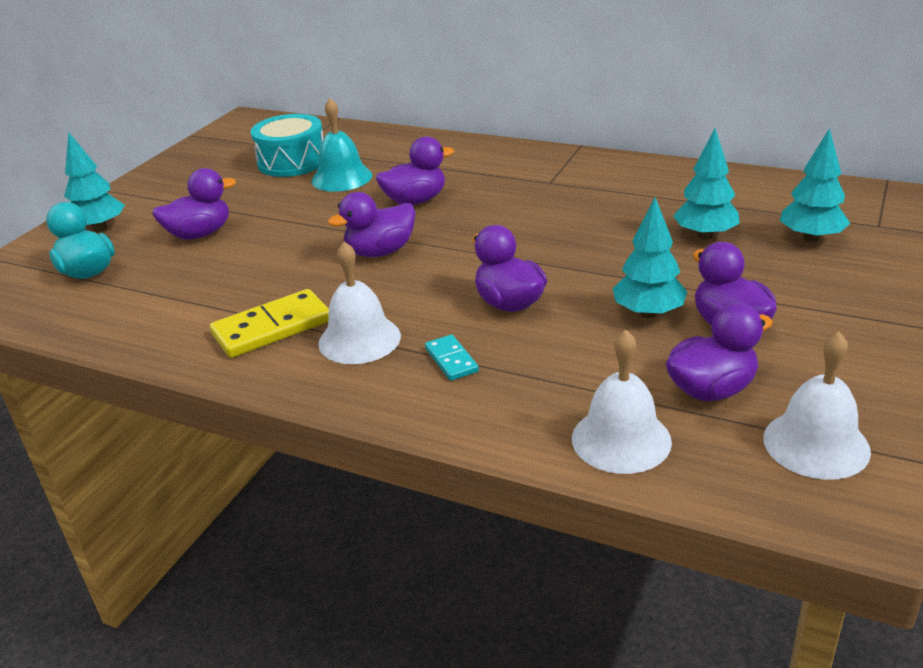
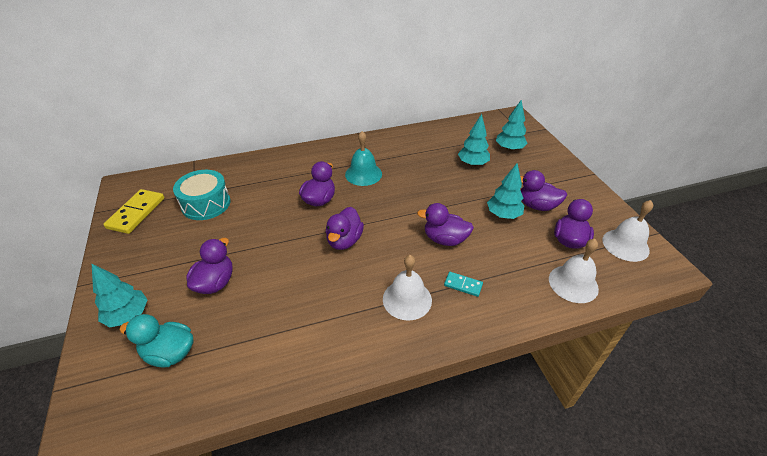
camera: 45 degrees left, 10 degrees up
(272, 328) = (352, 320): yellow domino -> yellow domino (136, 213)
(341, 178) = (255, 202): turquoise bell -> turquoise bell (363, 174)

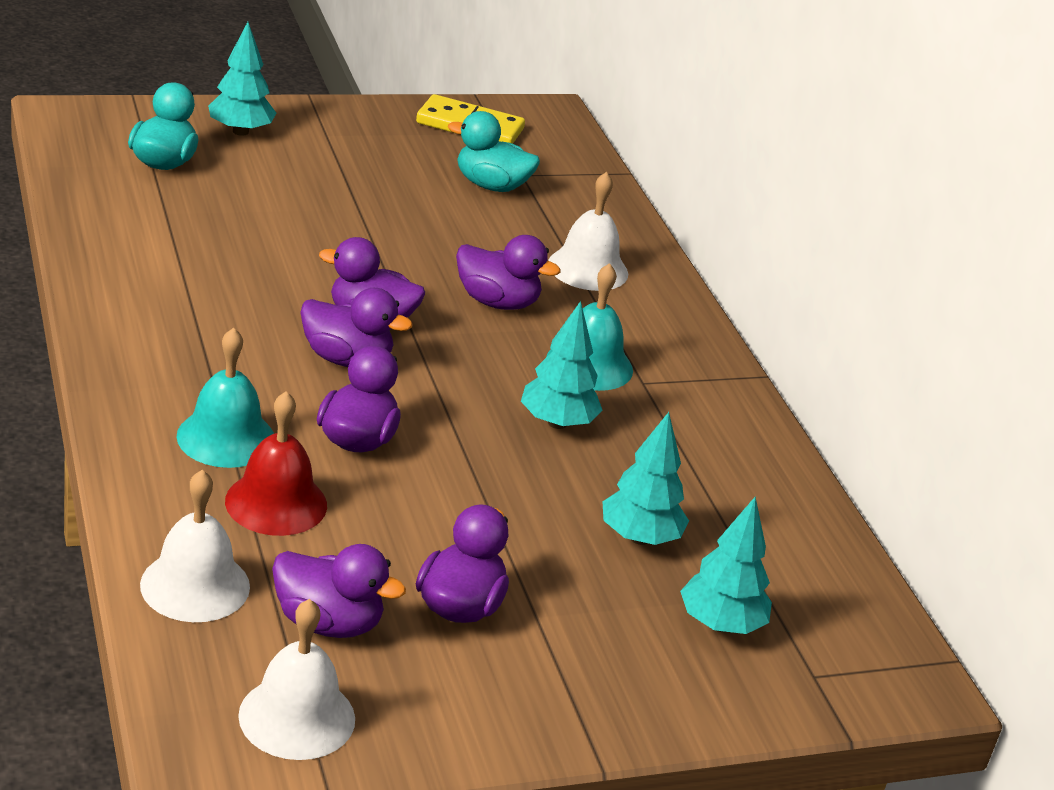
camera: 85 degrees right, 10 degrees down
(206, 204) = (491, 186): turquoise drum -> turquoise duck
(215, 283) = (290, 194): purple duck -> purple duck (347, 359)
(407, 299) = (208, 368): white bell -> white bell (588, 268)
(463, 285) = (226, 437): turquoise domino -> turquoise bell
(503, 215) = (430, 541): turquoise tree -> turquoise tree (557, 423)
(503, 262) = (276, 503): none -> red bell

